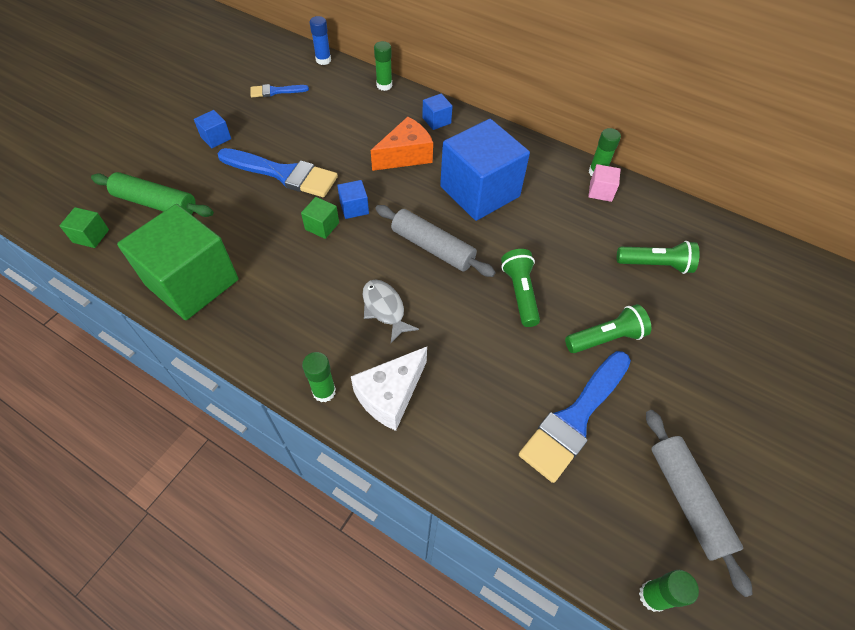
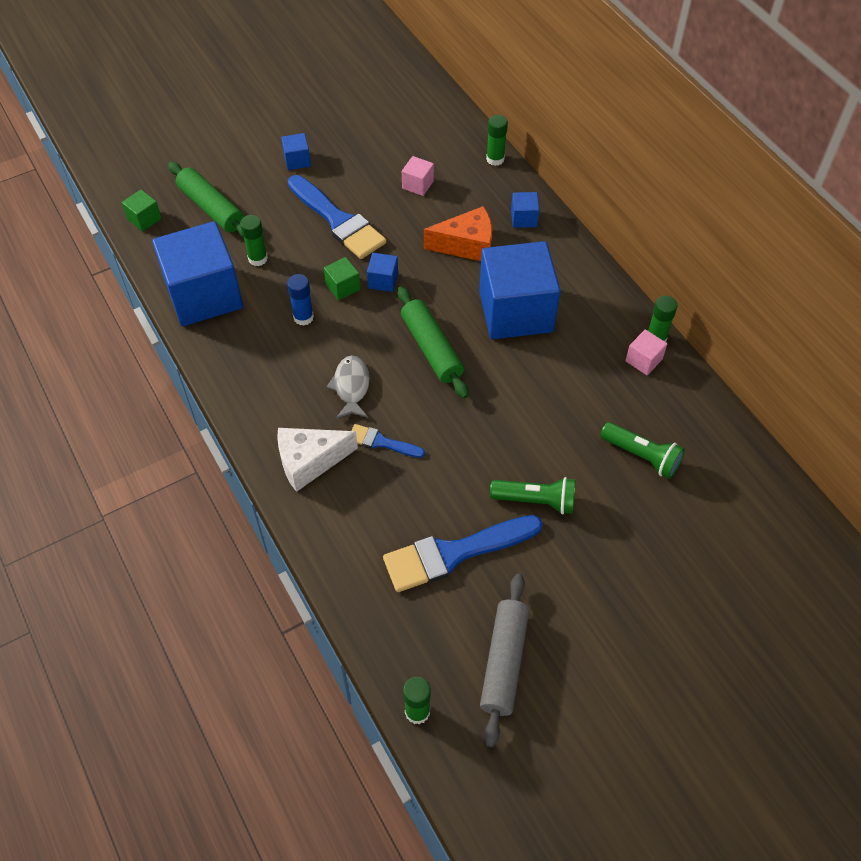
camera: 30 degrees right, 0 degrees up
(192, 282) = (204, 295): green cube -> blue cube
(275, 91) = (381, 128): blue brush -> blue brush (381, 442)
(323, 60) = (450, 108): blue glue stick -> blue glue stick (303, 317)
(324, 391) = (258, 434): green glue stick -> green glue stick (258, 259)
(334, 123) = (418, 185): none -> pink cube
(433, 247) = (431, 348): grey rolling pin -> green rolling pin
(520, 293) = (484, 425): green flashlight -> none

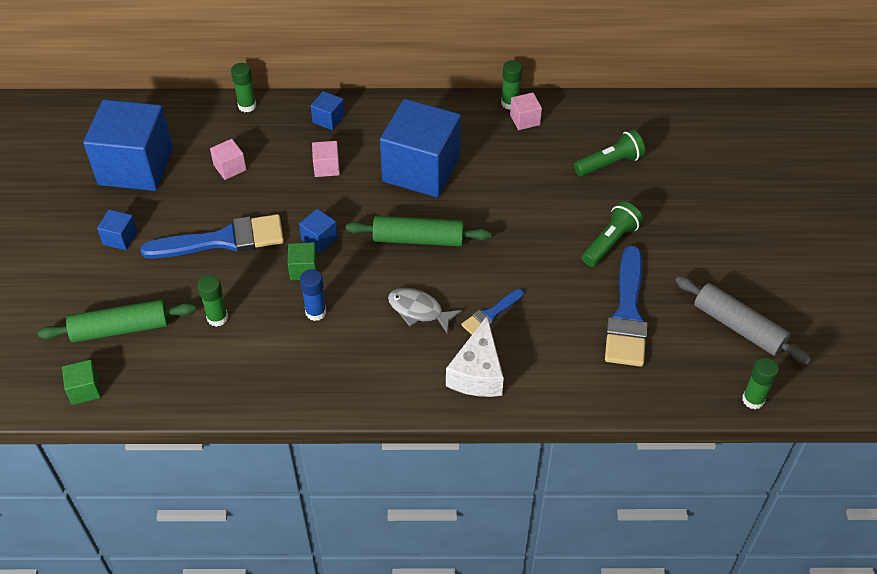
camera: 60 degrees left, 5 degrees down
(204, 295) = (227, 377): blue cube -> blue cube (136, 166)
(466, 245) = (326, 167): orange cheese -> pink cube

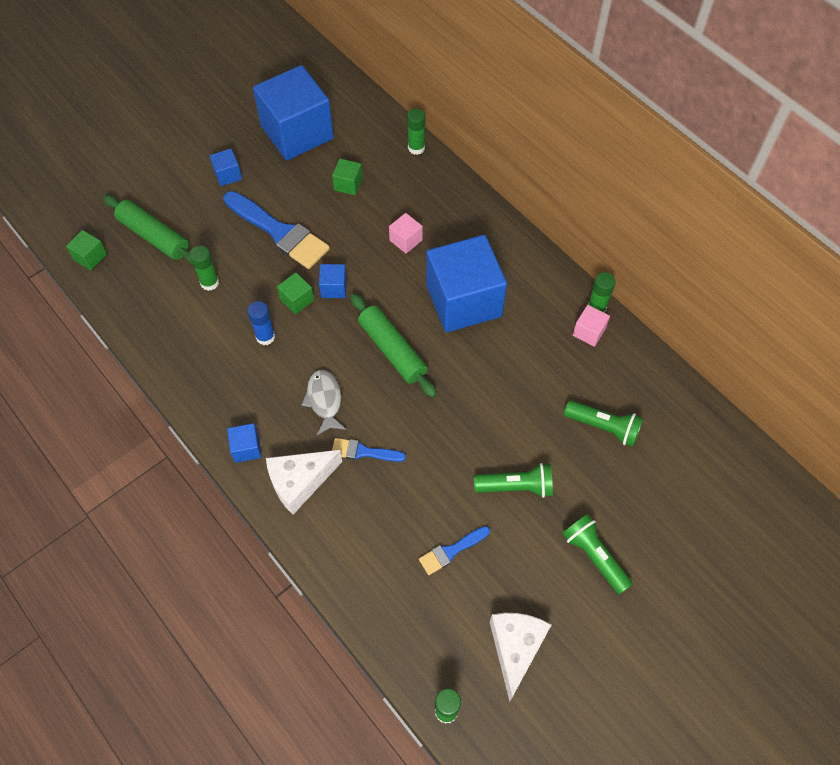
camera: 50 degrees right, 10 degrees up
(230, 168) = (348, 184): pink cube -> green cube
(328, 119) = (454, 205): blue cube -> blue cube (246, 448)
(627, 314) = (451, 551): blue brush -> blue brush, size x0.51
(705, 236) = (594, 556): none -> green flashlight
(738, 327) = (515, 649): grey rolling pin -> white cheese

